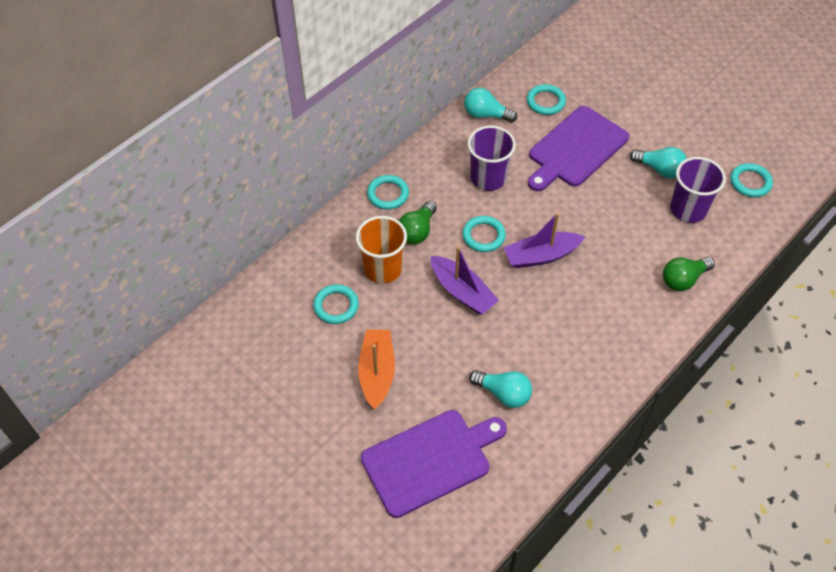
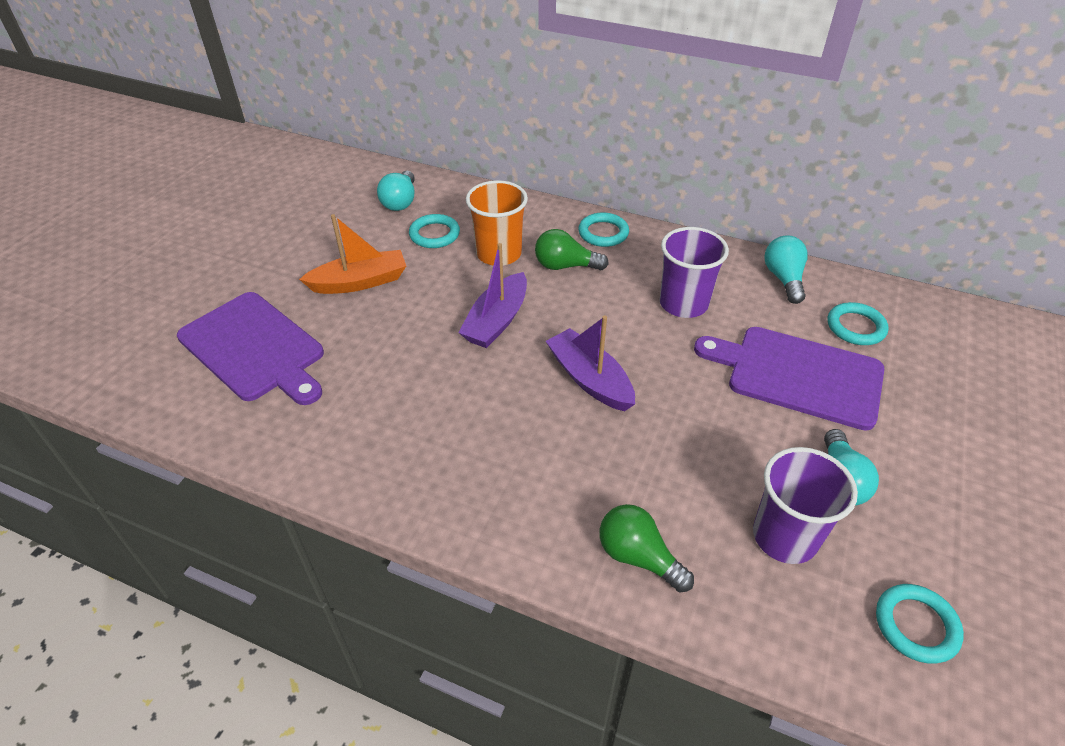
camera: 70 degrees right, 10 degrees down
(483, 236) = (590, 320): turquoise ring -> none
(503, 393) = (361, 390): turquoise light bulb -> turquoise light bulb (400, 201)

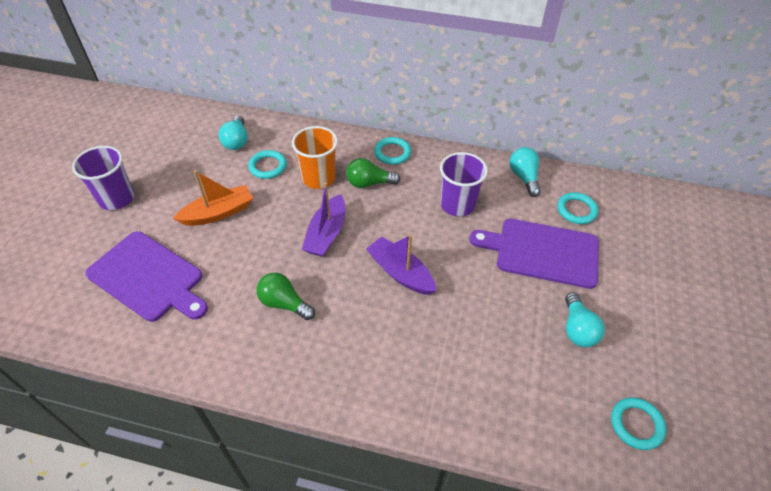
camera: 10 degrees left, 5 degrees up
(638, 557) = (453, 403): green light bulb -> green light bulb (284, 303)
(785, 537) = (547, 374): purple cup -> purple cup (116, 198)

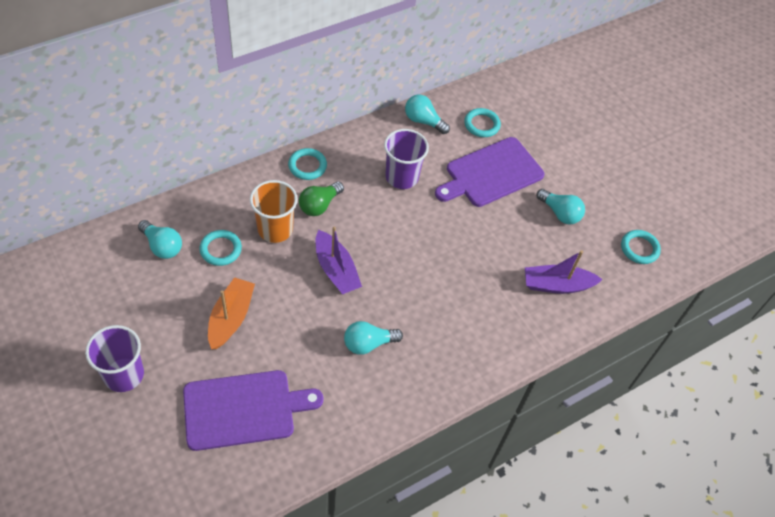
camera: 50 degrees left, 5 degrees up
(284, 303) = (368, 343): green light bulb -> turquoise light bulb
(400, 273) = (419, 259): purple boat -> purple boat (557, 285)

